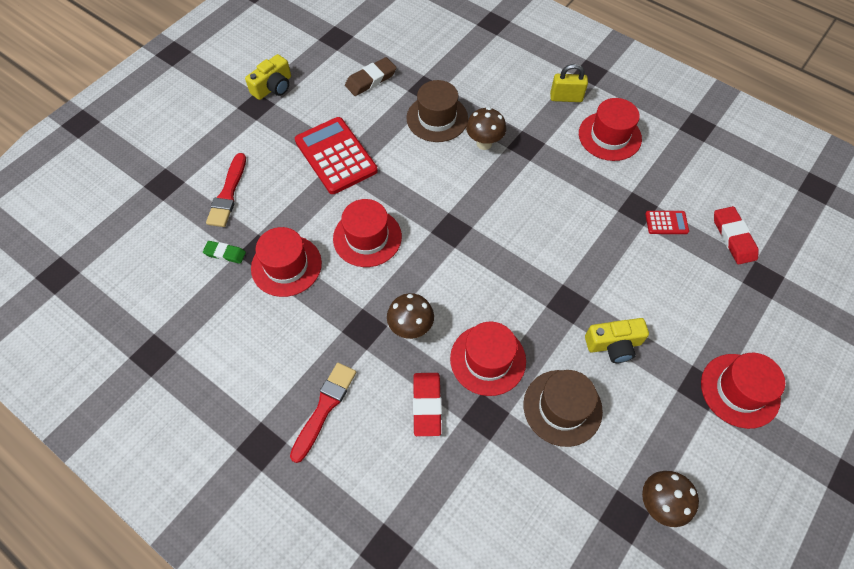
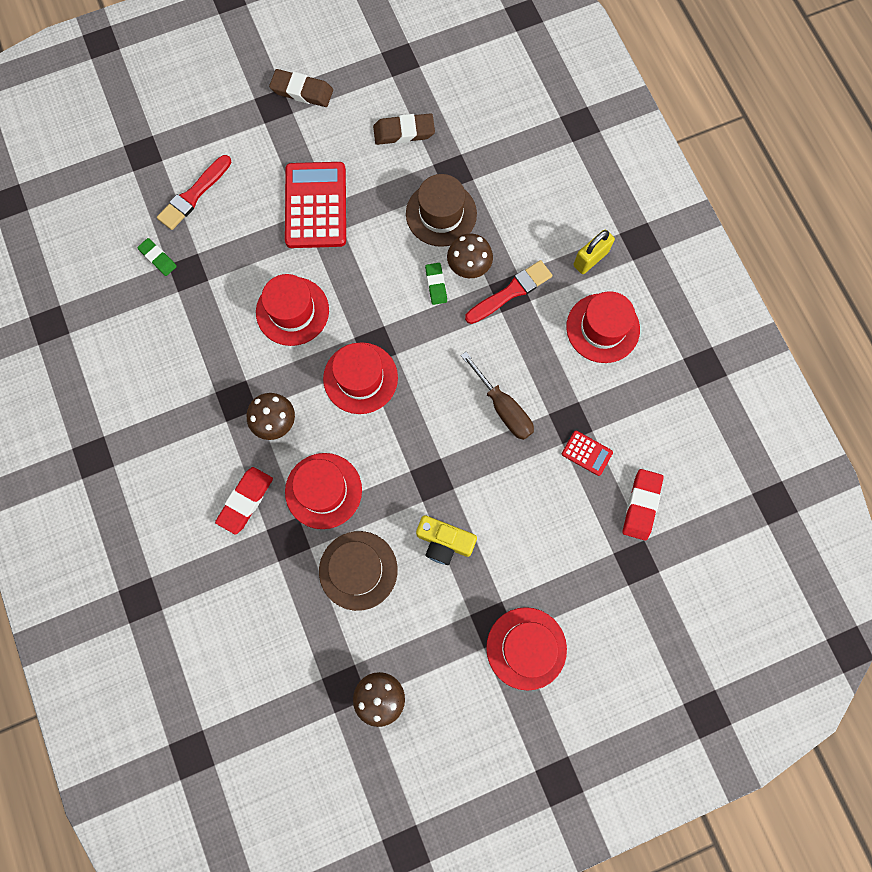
camera: 30 degrees right, 15 degrees up
(273, 87) = (302, 91): yellow camera -> brown eraser
(286, 265) = (204, 300): red hat -> red hat (360, 378)
(324, 408) = (160, 454): red brush -> red brush (511, 292)
(468, 165) = (436, 285): none -> green eraser
(566, 98) = (590, 259): yellow padlock -> yellow padlock turned 75 degrees counterclockwise
(582, 223) = (503, 408): none -> brown screwdriver

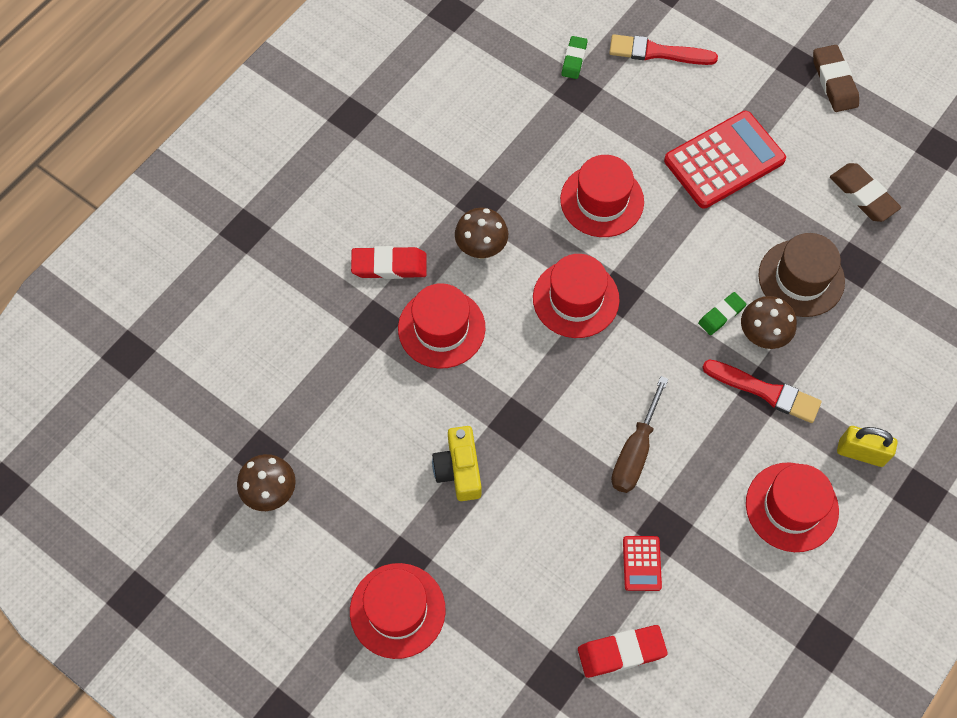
camera: 60 degrees right, 10 degrees down
(358, 570) = (382, 403): brown hat -> none

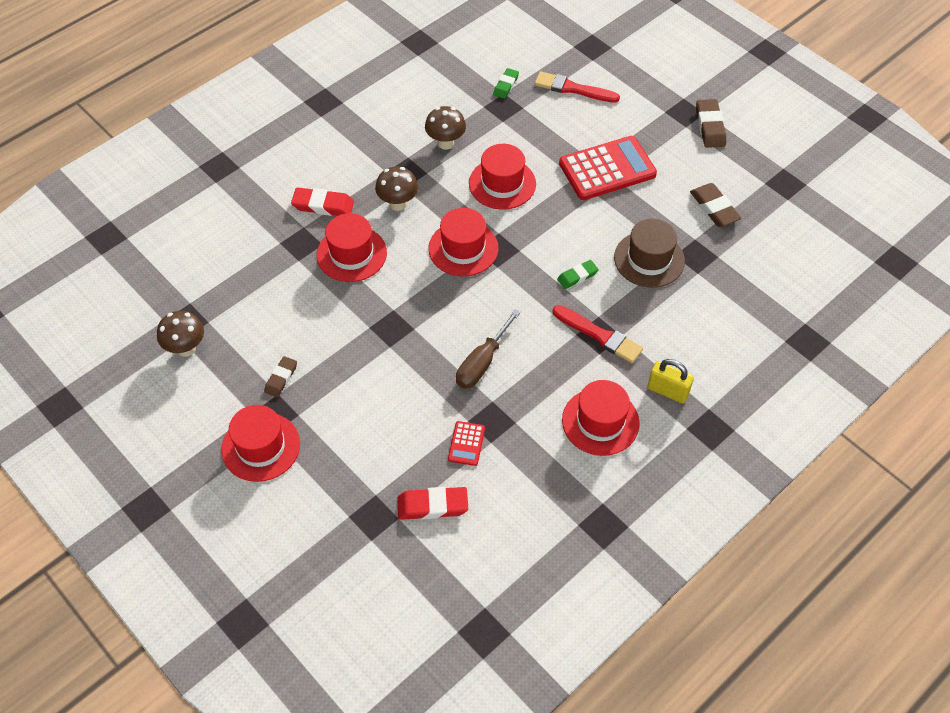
camera: 10 degrees right, 10 degrees down
(398, 514) = (281, 378): none -> brown eraser
(459, 469) = (338, 354): yellow camera -> none
(761, 336) = (606, 296): brown mushroom -> brown mushroom (446, 143)

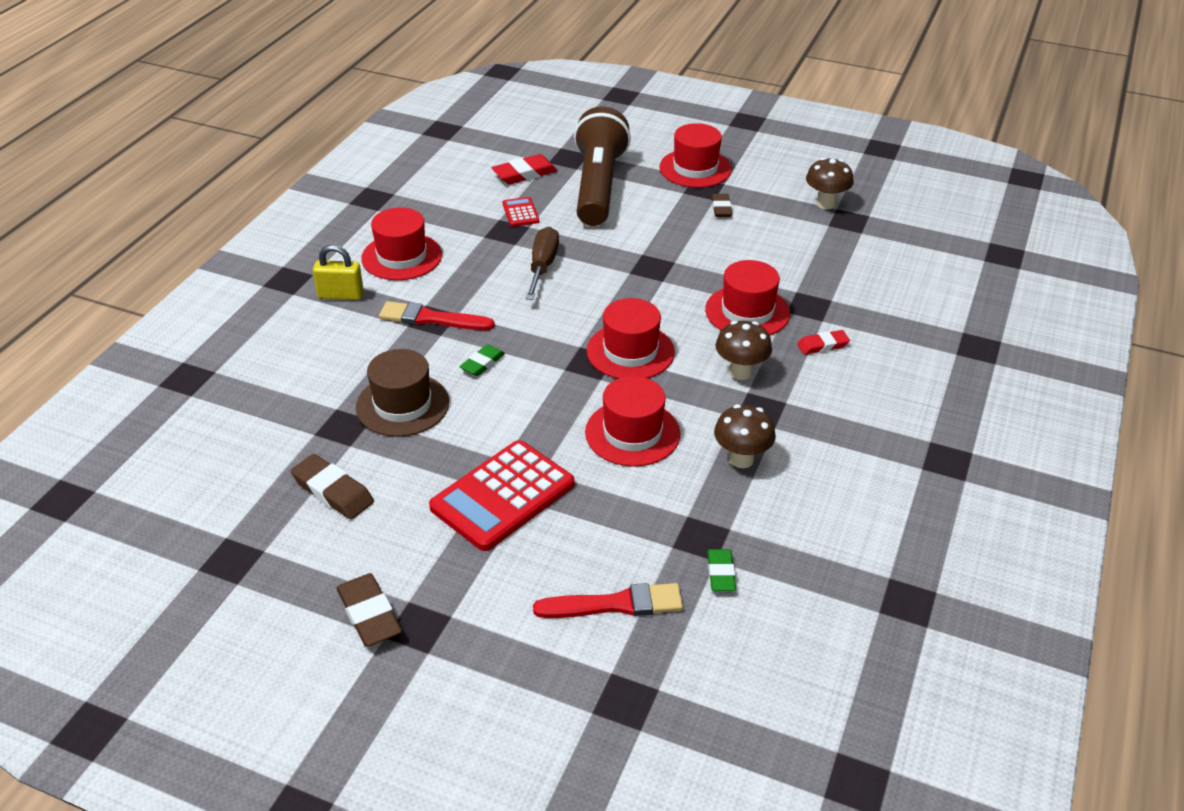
camera: 155 degrees right, 15 degrees down
(323, 205) = (822, 345): red eraser -> red eraser, size x0.65
(371, 456) = (598, 186): none -> brown flashlight

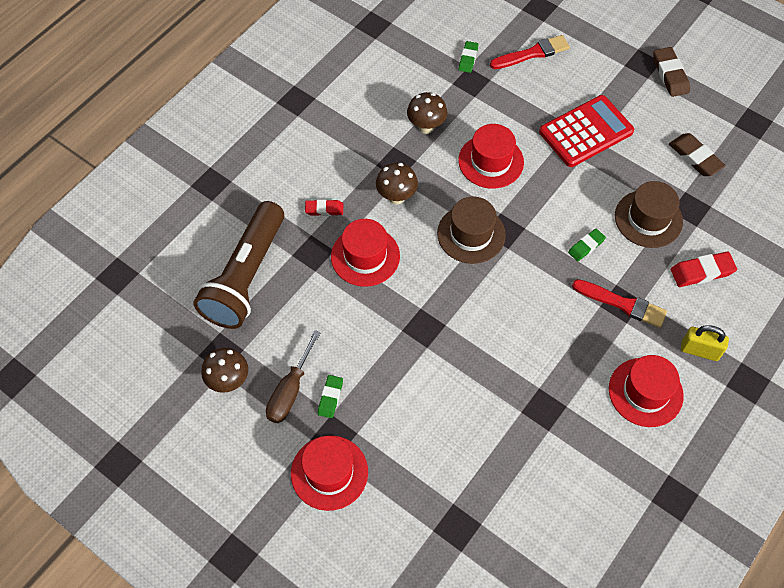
camera: 165 degrees left, 20 degrees up
(520, 212) = (526, 436): red calculator -> none
(524, 174) = (510, 505): red eraser -> red eraser (702, 271)
(542, 266) = (519, 349): brown screwdriver -> brown screwdriver (290, 391)
(598, 186) = (439, 464): brown flashlight -> brown flashlight (245, 277)
(615, 604) = (532, 53): red brush -> red brush turned 150 degrees clockwise
(630, 351) = (471, 234): red hat -> brown hat
(721, 208) = (330, 397): brown eraser -> green eraser

